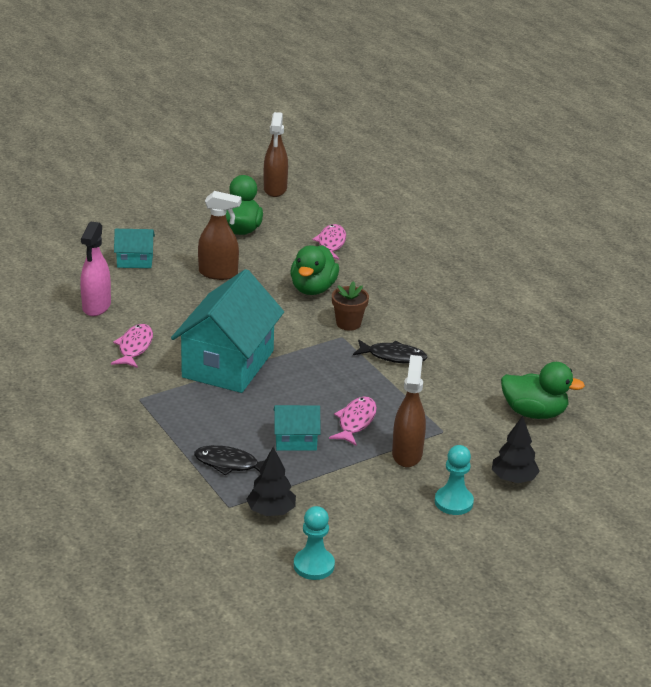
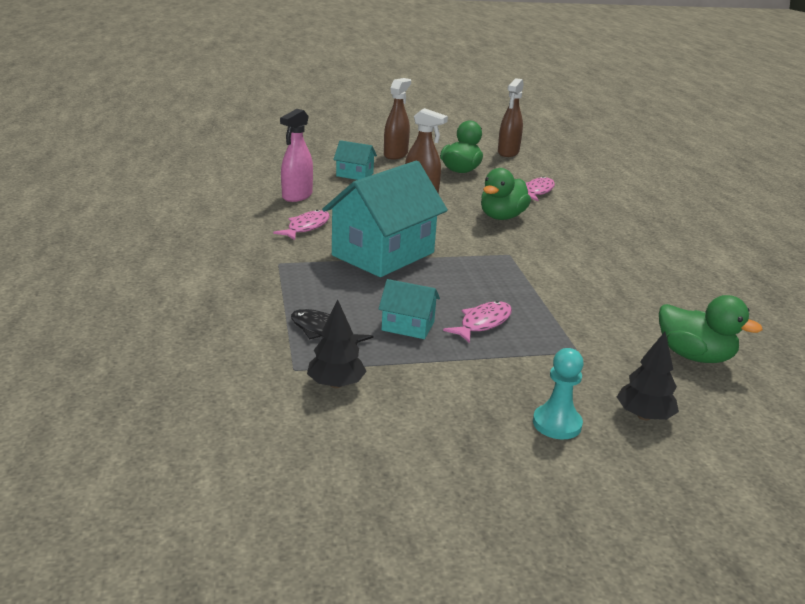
camera: 20 degrees right, 5 degrees down
(314, 565) = (346, 452): turquoise pawn -> none
(348, 323) = (522, 246): brown flower pot -> none
(393, 356) = (554, 278): black fish -> none
(407, 454) = (524, 364): brown spray bottle -> brown spray bottle (395, 155)

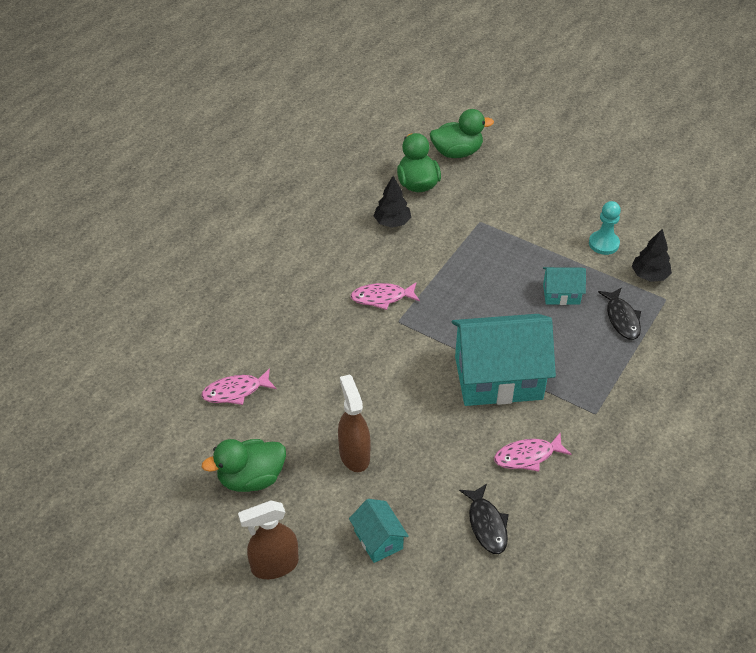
camera: 135 degrees left, 20 degrees up
(297, 196) = (486, 524): pink spray bottle -> black fish
(408, 326) = (561, 294): turquoise house -> turquoise house turned 60 degrees counterclockwise
(483, 323) = (509, 270): pink fish -> pink fish (382, 298)
(502, 217) = (332, 371): green duck -> green duck (457, 152)
(508, 153) = (137, 489): brown spray bottle -> none
(557, 424) = (554, 193): turquoise pawn -> turquoise pawn (603, 244)
(644, 416) = (504, 174): black tree -> black tree (392, 222)

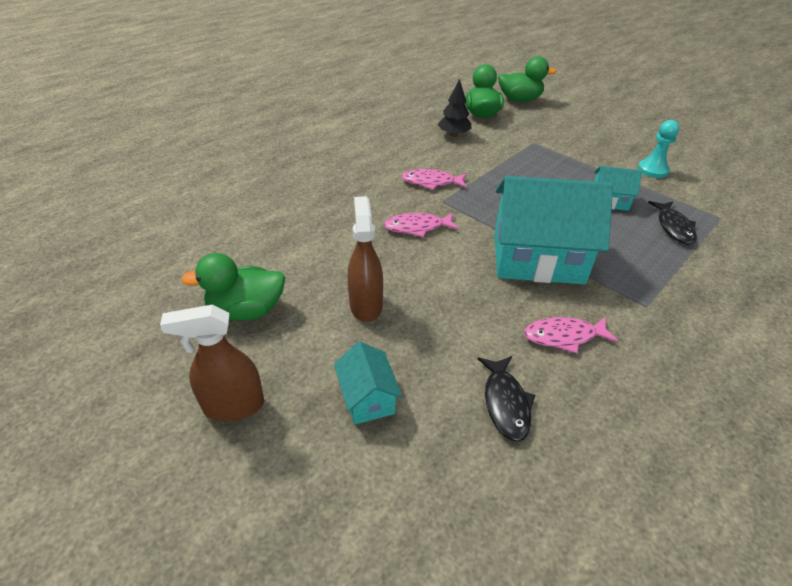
camera: 10 degrees right, 5 degrees down
(235, 391) = (265, 233): pink fish -> pink fish (417, 227)
(649, 275) = (701, 198): black tree -> none

